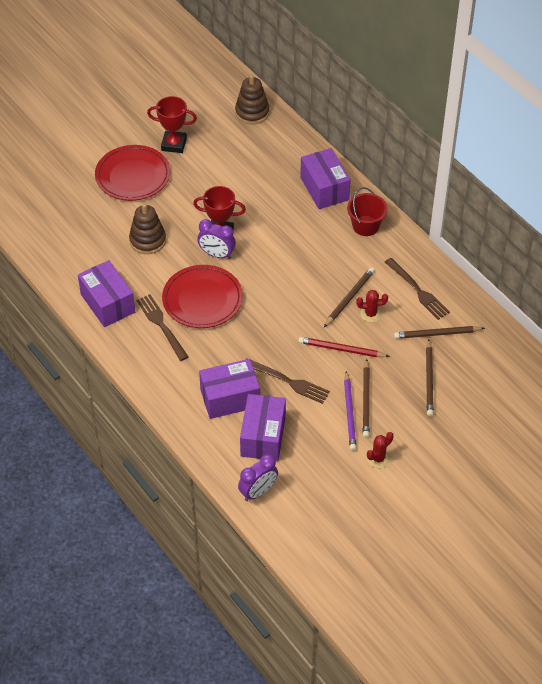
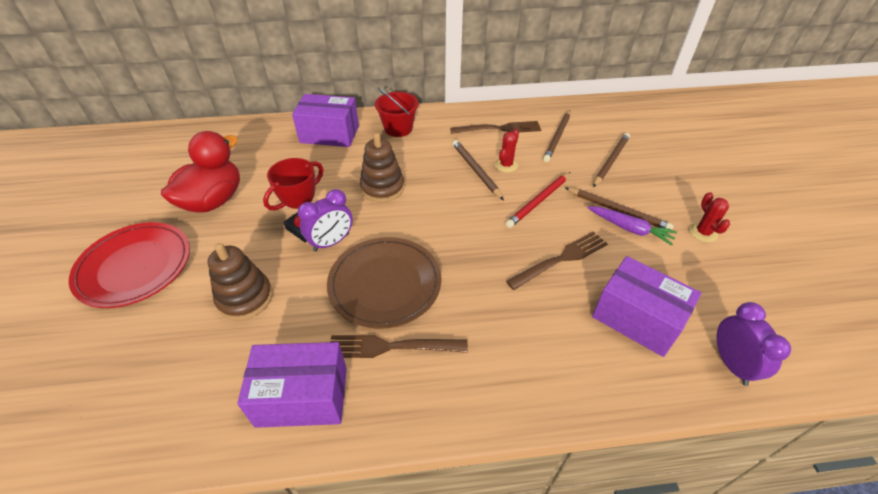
camera: 60 degrees left, 5 degrees down
(174, 144) = (141, 211): red trophy -> none
(202, 299) = (385, 284): red plate -> brown plate
(208, 172) = (213, 201): none -> red duck
(230, 398) = (559, 325): purple box -> none
(252, 112) = (184, 140): brown stacking toy -> brown stacking toy (382, 188)
(350, 413) = (630, 229): purple pencil -> purple carrot
(429, 380) = (610, 161): brown pencil -> brown pencil turned 90 degrees counterclockwise

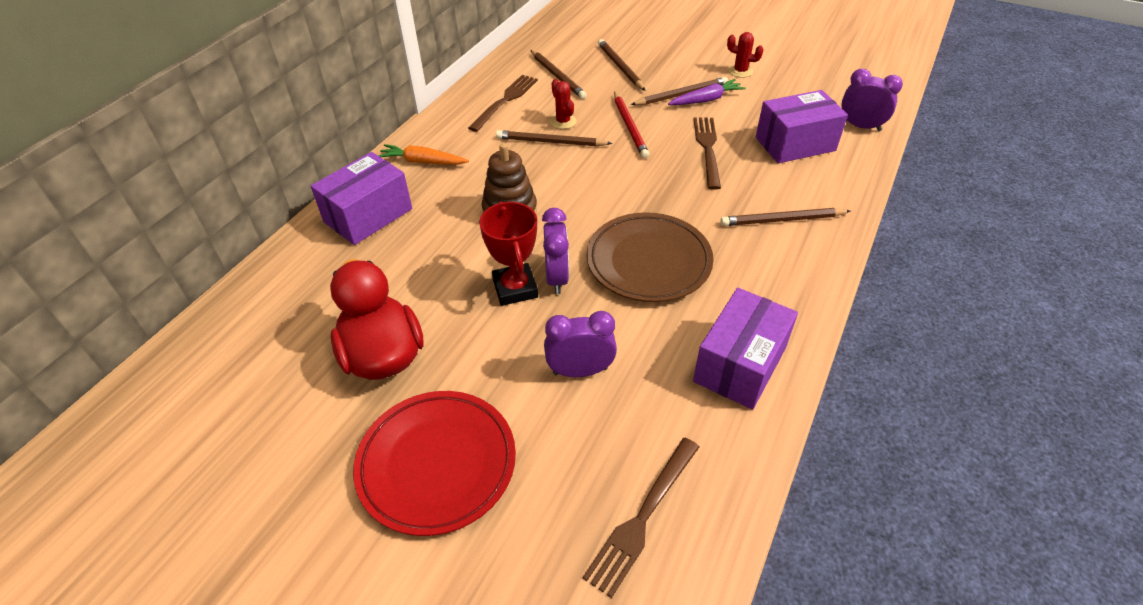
camera: 55 degrees left, 0 degrees up
(245, 298) = (580, 371): brown stacking toy -> purple clock
(391, 347) = (725, 286): brown fork -> brown fork (642, 518)
(398, 128) = (423, 162): red bucket -> orange carrot
(511, 354) = (782, 220): none -> brown pencil

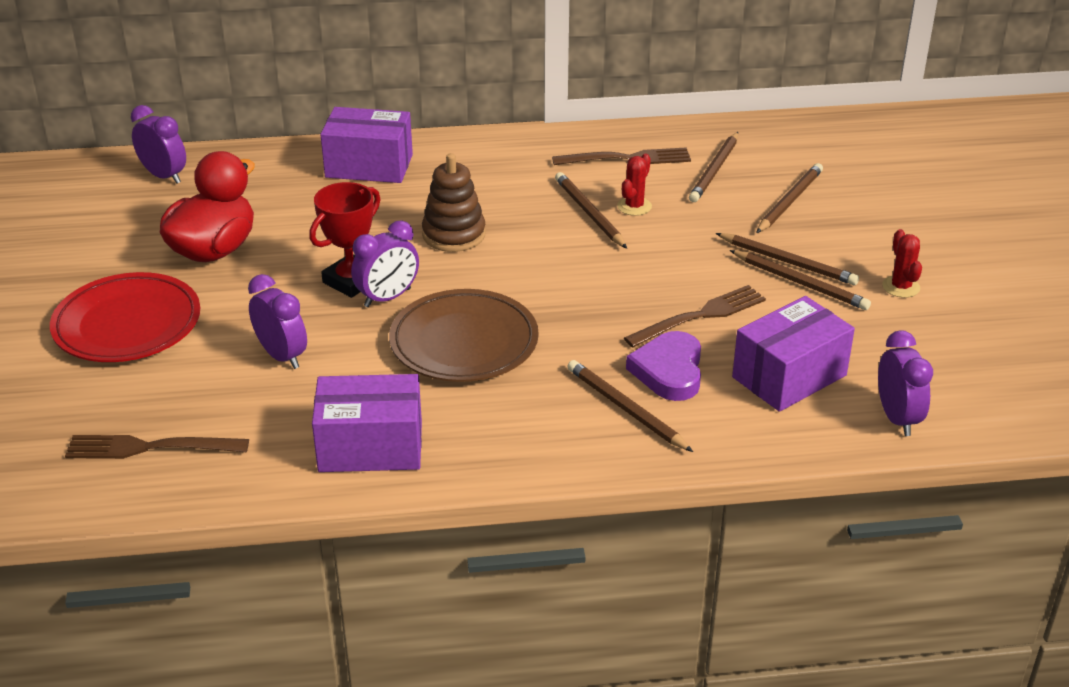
camera: 55 degrees right, 10 degrees down
(224, 344) = (164, 176): none -> purple clock
(423, 162) = (473, 158): orange carrot -> none
(630, 127) = (678, 251): red pencil -> none
(706, 100) = (800, 283): purple carrot -> brown pencil
(755, 185) = (669, 371): none -> purple heart
(795, 144) = (789, 376): purple box -> purple box turned 75 degrees counterclockwise

